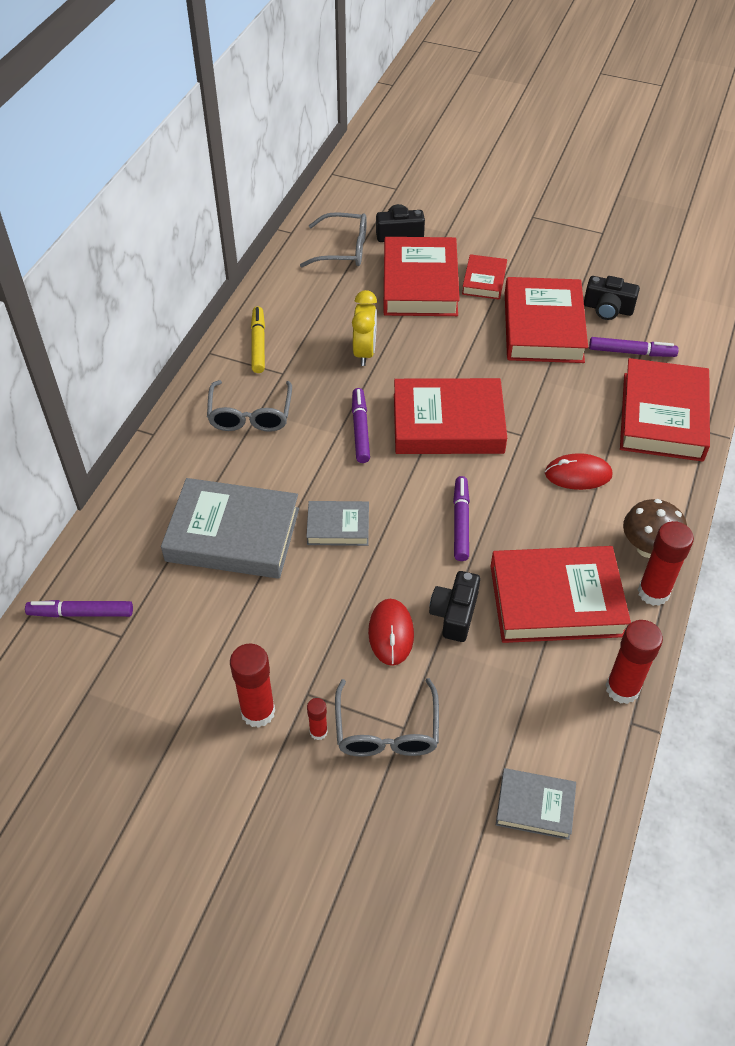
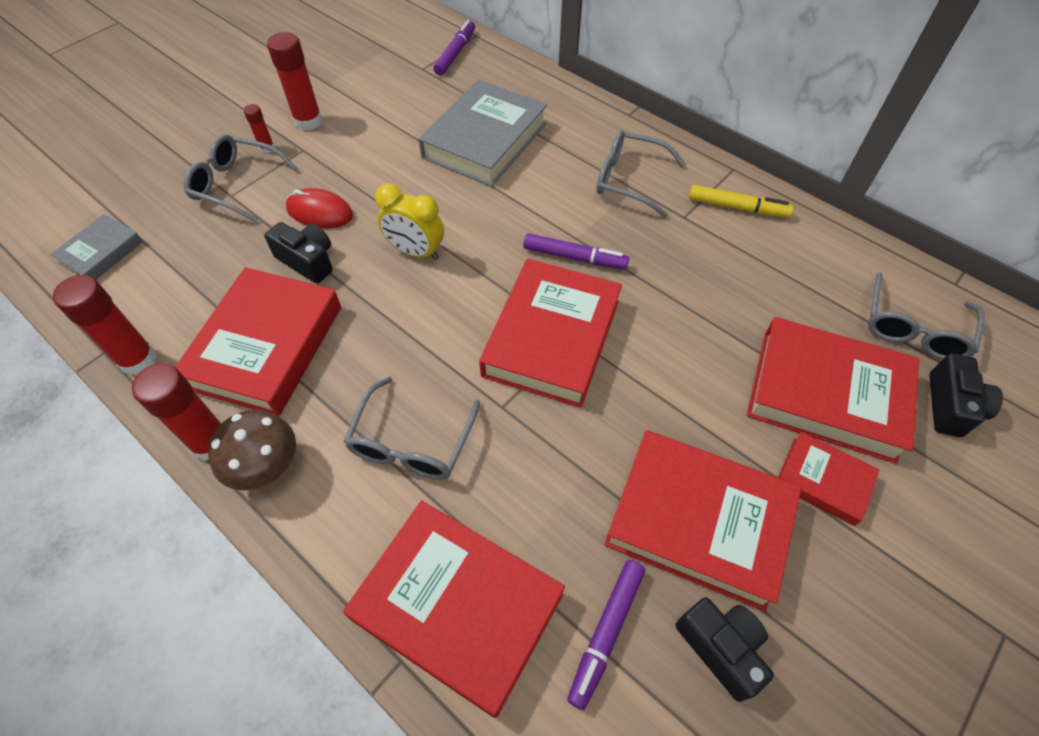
camera: 110 degrees right, 5 degrees up
(338, 526) = (455, 208): grey book -> none
(364, 352) = (699, 295): yellow clock -> yellow clock (416, 252)
(460, 522) = (407, 301): purple marker -> none
(578, 474) = (411, 442): red mouse -> grey glasses
(608, 309) = (721, 648): black camera -> black camera turned 105 degrees clockwise

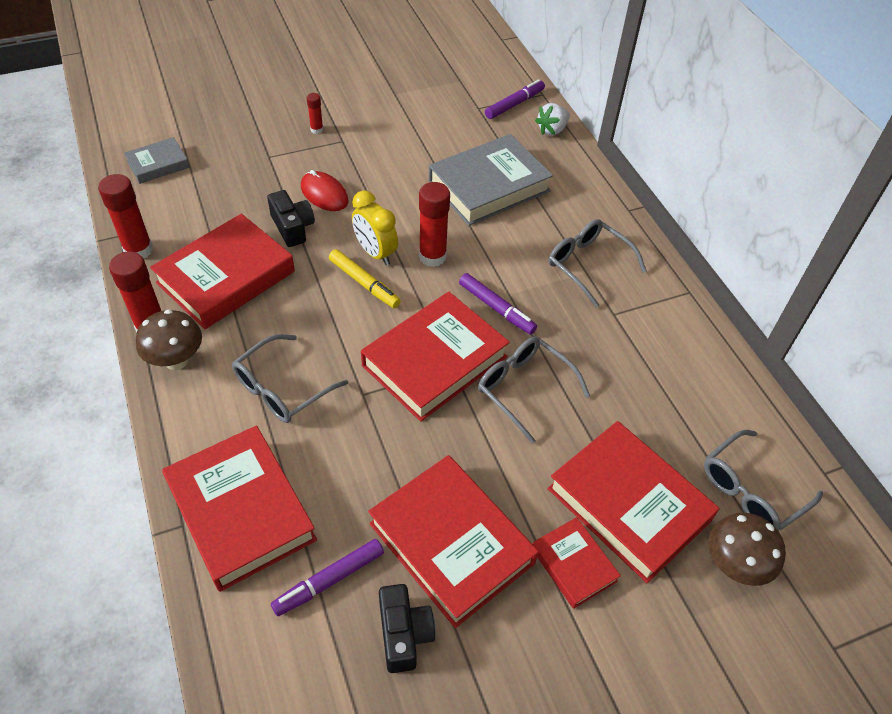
camera: 25 degrees right, 5 degrees down
(237, 185) = (278, 150): grey glasses -> grey glasses (524, 389)
(308, 121) = (360, 120): red glue stick -> red glue stick (432, 256)
(508, 65) = (552, 130): none -> white strawberry
(737, 207) = (667, 325): yellow marker -> yellow marker (364, 283)
(951, 406) = (734, 565): black camera -> brown mushroom

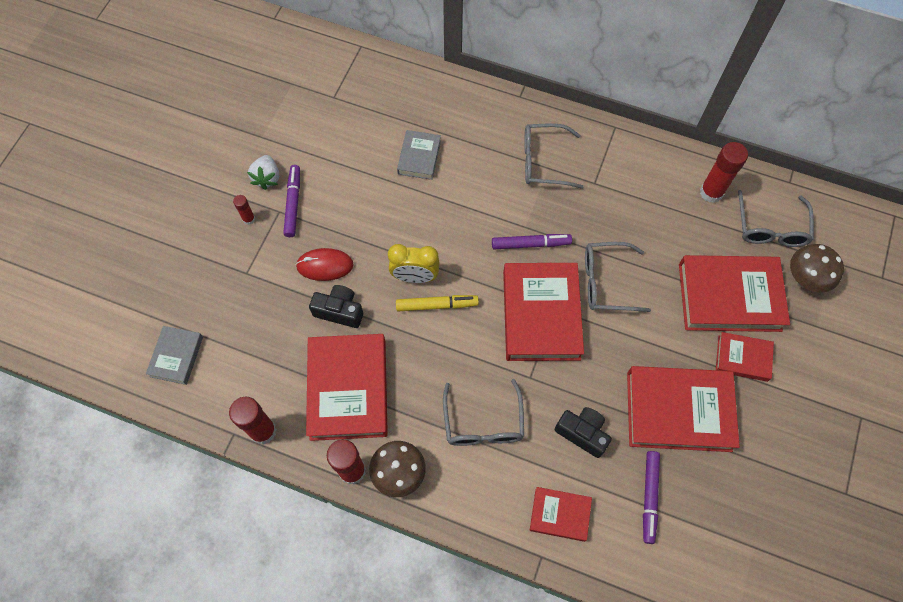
camera: 45 degrees left, 15 degrees up
(241, 511) = (560, 515): red book -> red book, size x0.52
(404, 634) = (714, 481): black camera -> black camera (582, 433)
(432, 256) = (451, 245): red glue stick -> red glue stick (711, 192)
(489, 186) = (419, 157): grey book -> grey book, size x0.52
(514, 104) = (353, 72): purple marker -> purple marker (293, 203)
(552, 130) = (403, 73): white strawberry -> white strawberry (267, 178)

